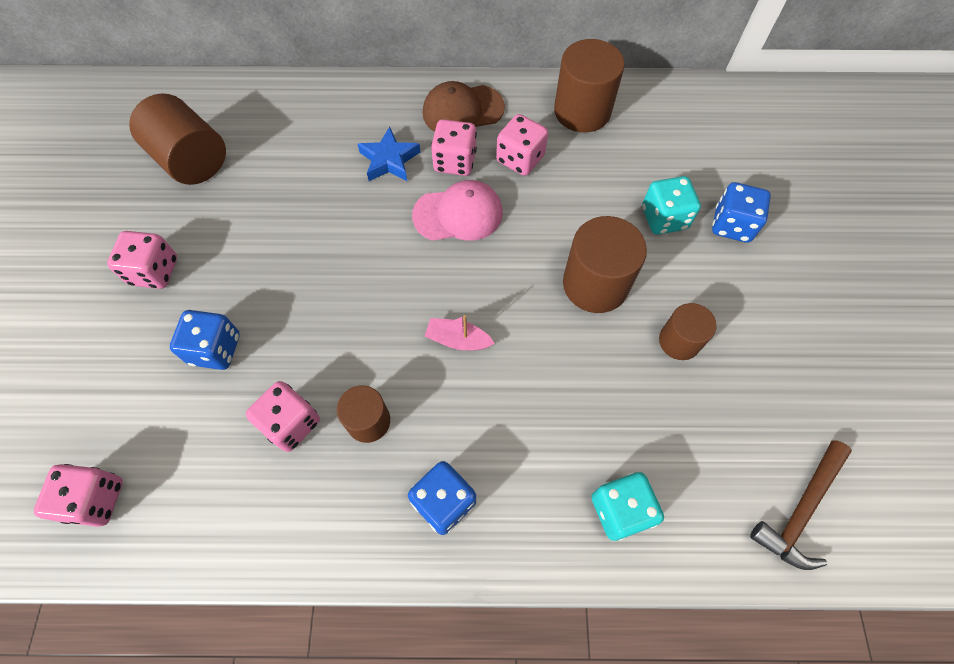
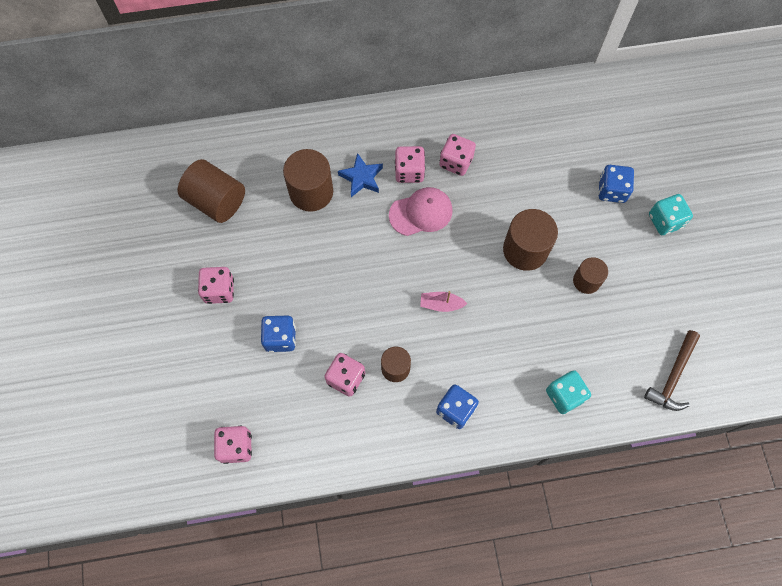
camera: 10 degrees left, 5 degrees up
(462, 110) = (405, 128): brown cap -> none
(582, 111) = (493, 115): brown cylinder -> brown cylinder (311, 192)
(664, 218) = (564, 193): turquoise dice -> turquoise dice (665, 221)

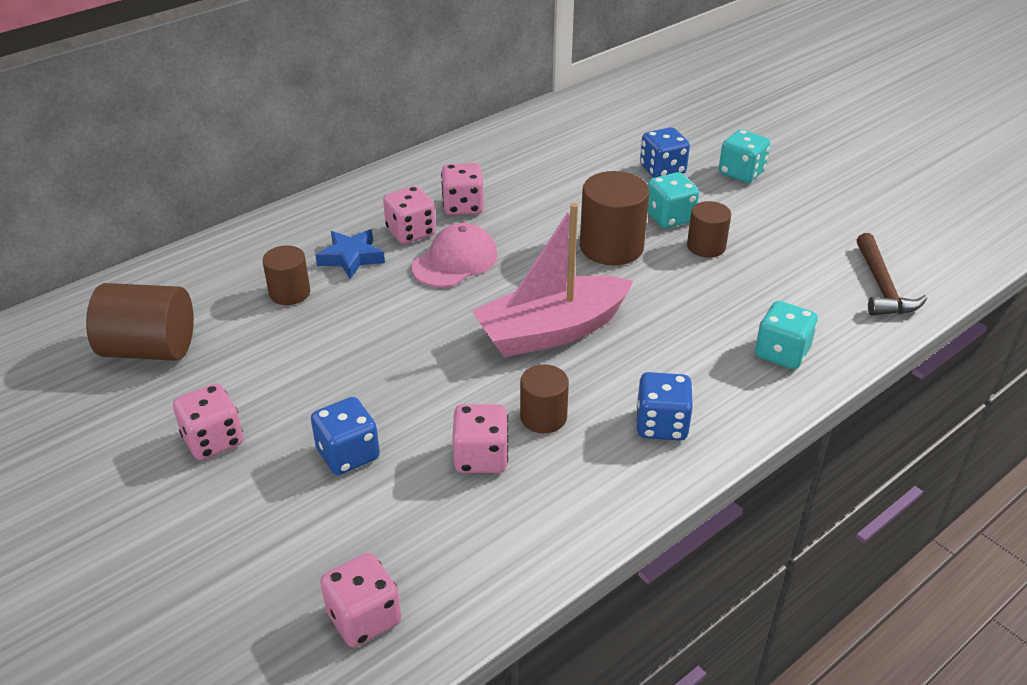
camera: 30 degrees left, 30 degrees down
(311, 192) = (289, 293): brown cylinder -> brown cylinder, size x0.60
(441, 304) = (551, 331): pink boat -> pink boat, size x2.37
(582, 241) = (669, 217): none -> turquoise dice

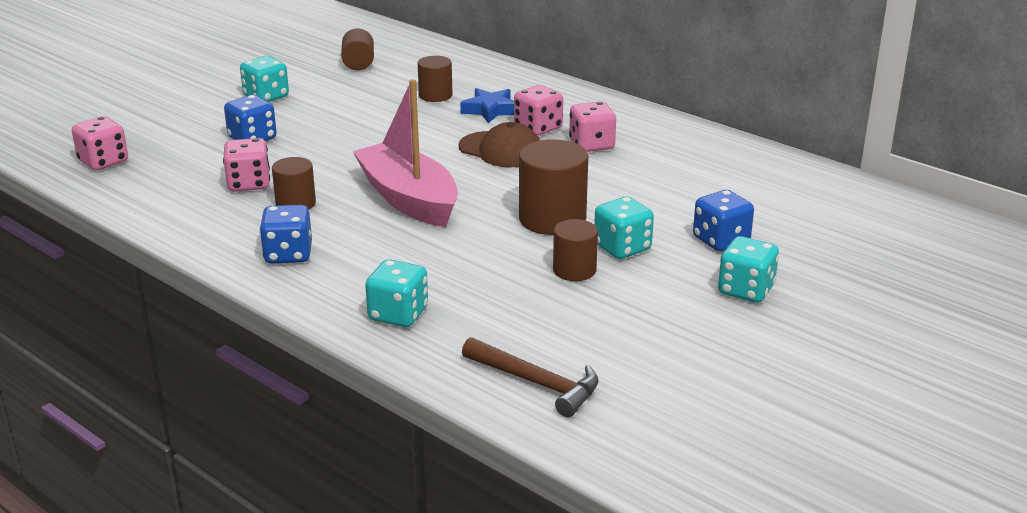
camera: 80 degrees right, 10 degrees down
(150, 349) = (358, 64): brown cylinder -> brown cylinder, size x0.60
(213, 440) = (266, 97): pink dice -> turquoise dice
(455, 261) = (501, 150): pink cap -> brown cap
(881, 286) = (536, 383): brown hammer -> brown hammer turned 135 degrees counterclockwise

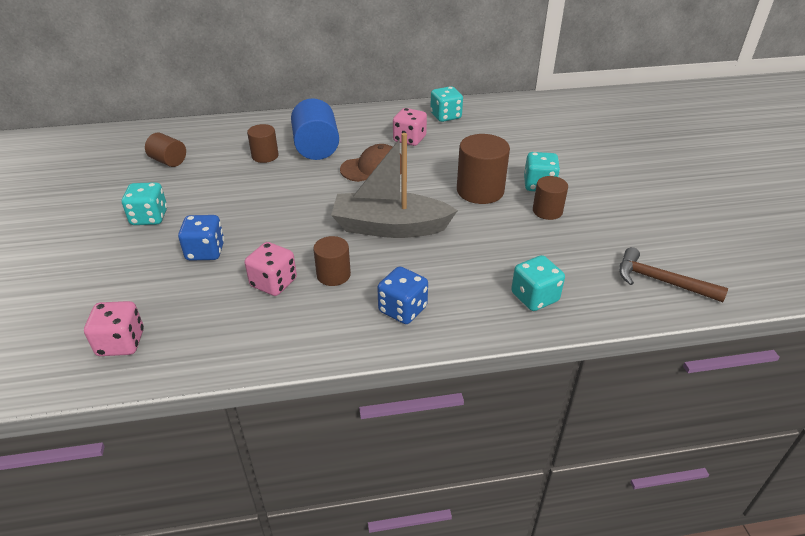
camera: 50 degrees left, 10 degrees up
(408, 199) = (390, 227): pink boat -> grey boat
(490, 110) = (316, 148): blue star -> blue cylinder
(536, 383) = (661, 281): brown hammer -> brown hammer turned 135 degrees counterclockwise
(538, 128) = (364, 144): pink dice -> none
(721, 240) = (563, 155): blue dice -> none
(746, 290) = (621, 173): turquoise dice -> turquoise dice (445, 116)

